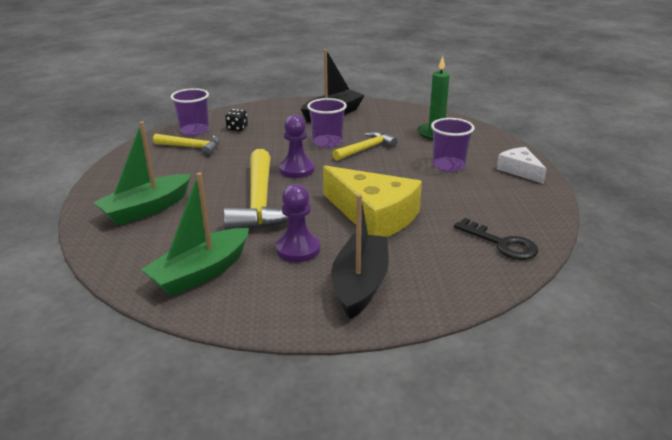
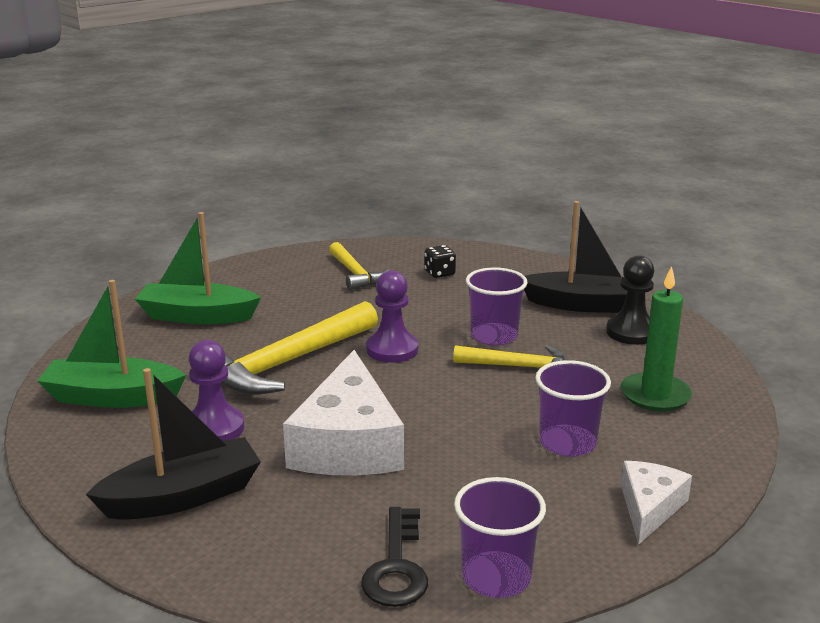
camera: 50 degrees right, 5 degrees down
(194, 130) = (395, 257): purple cup -> purple cup (496, 577)
(373, 215) = (348, 443): yellow cheese -> white cheese
(376, 115) = (631, 332): none -> black pawn

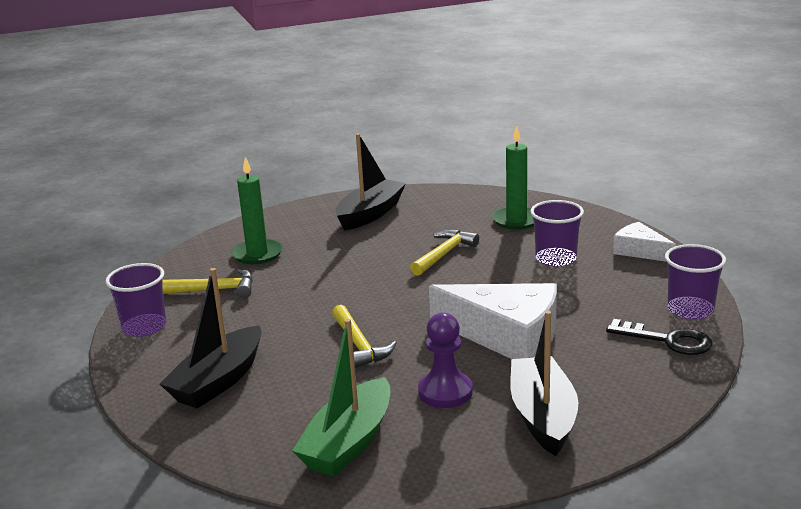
camera: 65 degrees left, 0 degrees up
(197, 316) = (218, 381): green boat -> black boat
(286, 363) = (359, 345): yellow hammer -> yellow hammer, size x0.57
(392, 350) = (376, 296): purple pawn -> none
(439, 273) = (257, 254): black dice -> green candle
(494, 336) = (389, 254): purple cup -> purple cup (144, 327)
(631, 332) = (427, 208): black pawn -> none

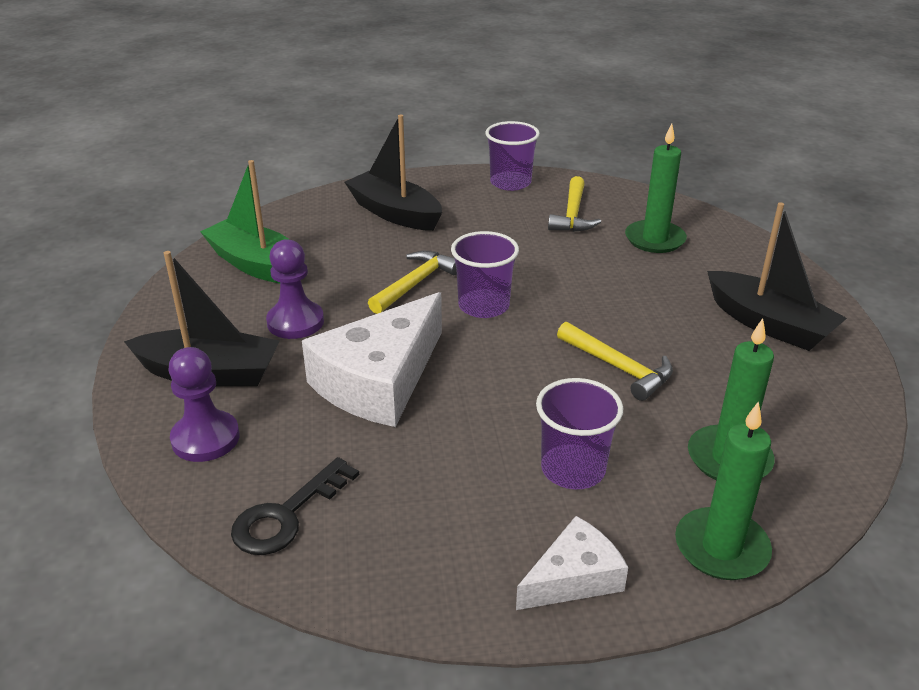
camera: 100 degrees right, 10 degrees up
(359, 345) = (415, 284): yellow hammer -> yellow hammer turned 135 degrees clockwise
(588, 220) = (721, 548): none -> green candle
(622, 393) = (205, 438): none -> purple pawn
(690, 310) = (352, 570): purple cup -> purple cup (483, 306)

